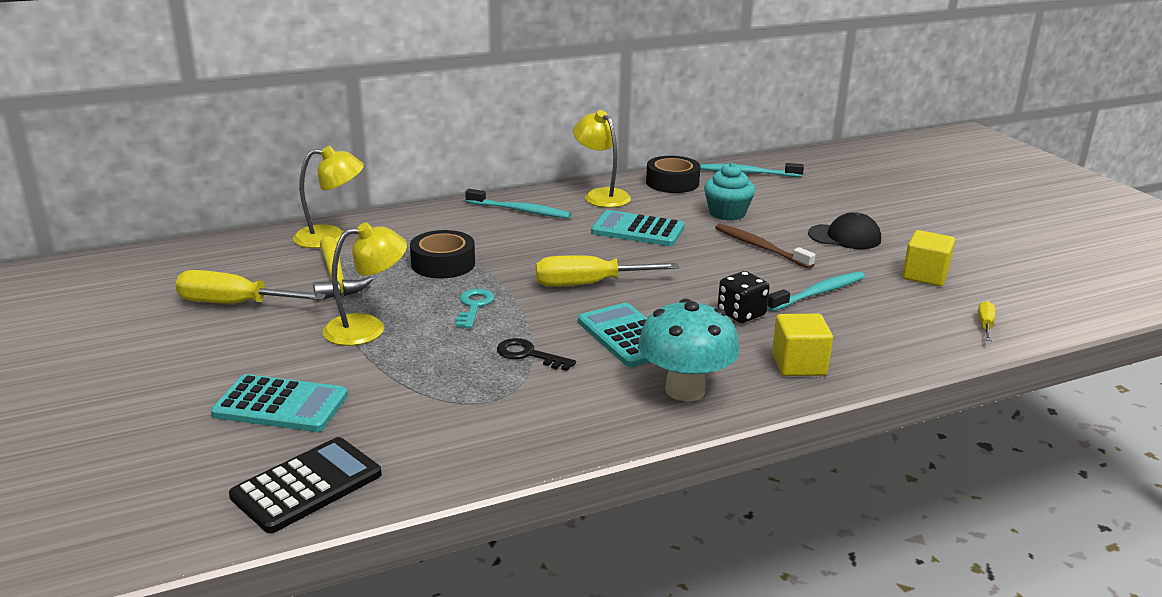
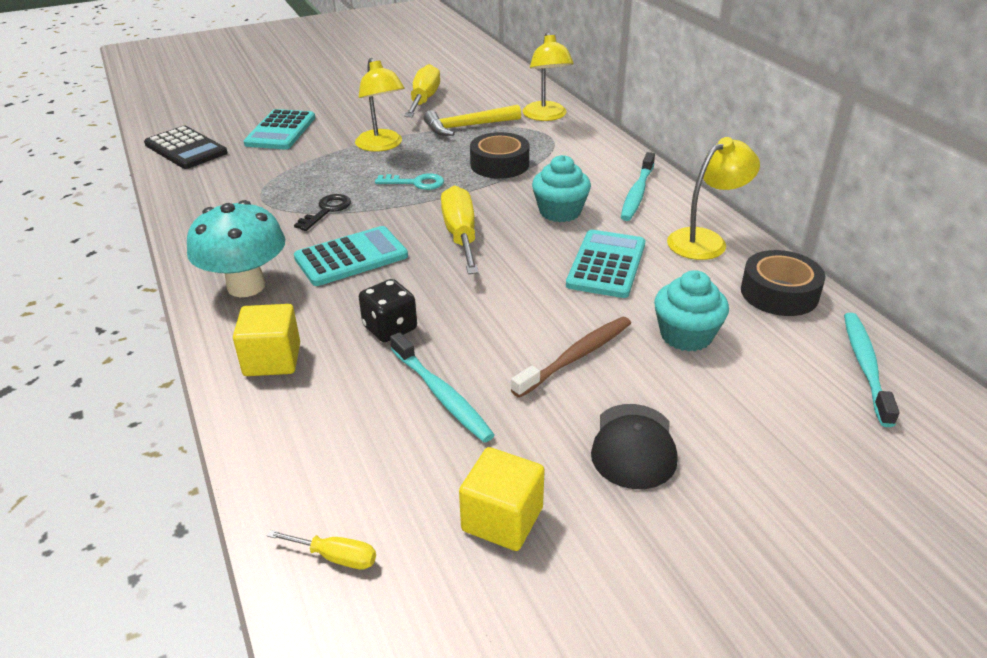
camera: 90 degrees right, 10 degrees up
(549, 241) = (560, 212): none -> turquoise cupcake

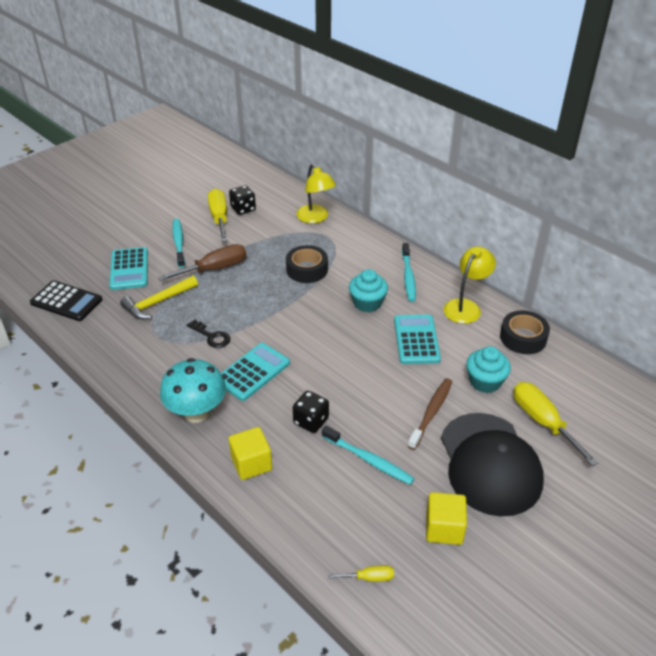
camera: 20 degrees left, 5 degrees up
(327, 211) = (211, 336): black key -> black key turned 120 degrees clockwise
(382, 146) = (215, 269): yellow lamp -> brown screwdriver
(416, 183) = (259, 298): turquoise key -> none
(459, 96) = (243, 209): none -> black dice
(461, 235) = (314, 337): yellow screwdriver -> yellow screwdriver (542, 421)
(467, 126) = (265, 238): yellow hammer -> yellow hammer (157, 303)
(634, 446) = (490, 463): black cap -> black cap, size x1.91
(865, 366) = (586, 378): turquoise toothbrush -> turquoise toothbrush (179, 243)

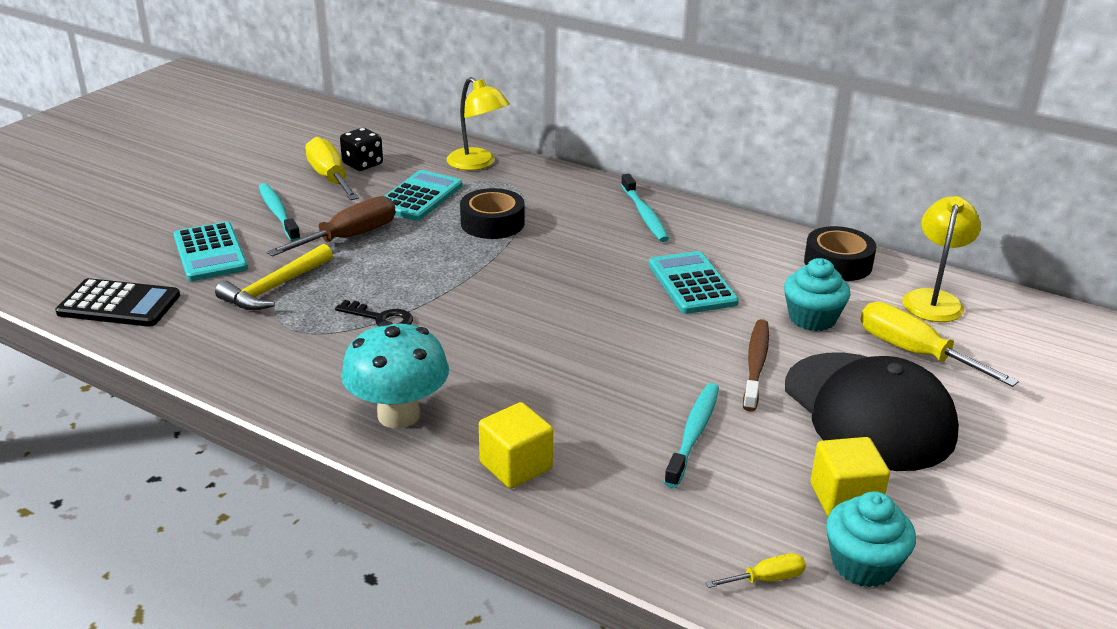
camera: 15 degrees left, 10 degrees down
(253, 372) = (465, 353): turquoise calculator -> turquoise calculator (419, 197)
(311, 421) = (583, 399): black dice -> none
(367, 303) = (600, 251): turquoise cupcake -> turquoise cupcake (863, 564)
(369, 460) = (693, 433): turquoise toothbrush -> turquoise toothbrush turned 90 degrees counterclockwise
(466, 307) = (742, 239): yellow lamp -> yellow lamp (934, 299)

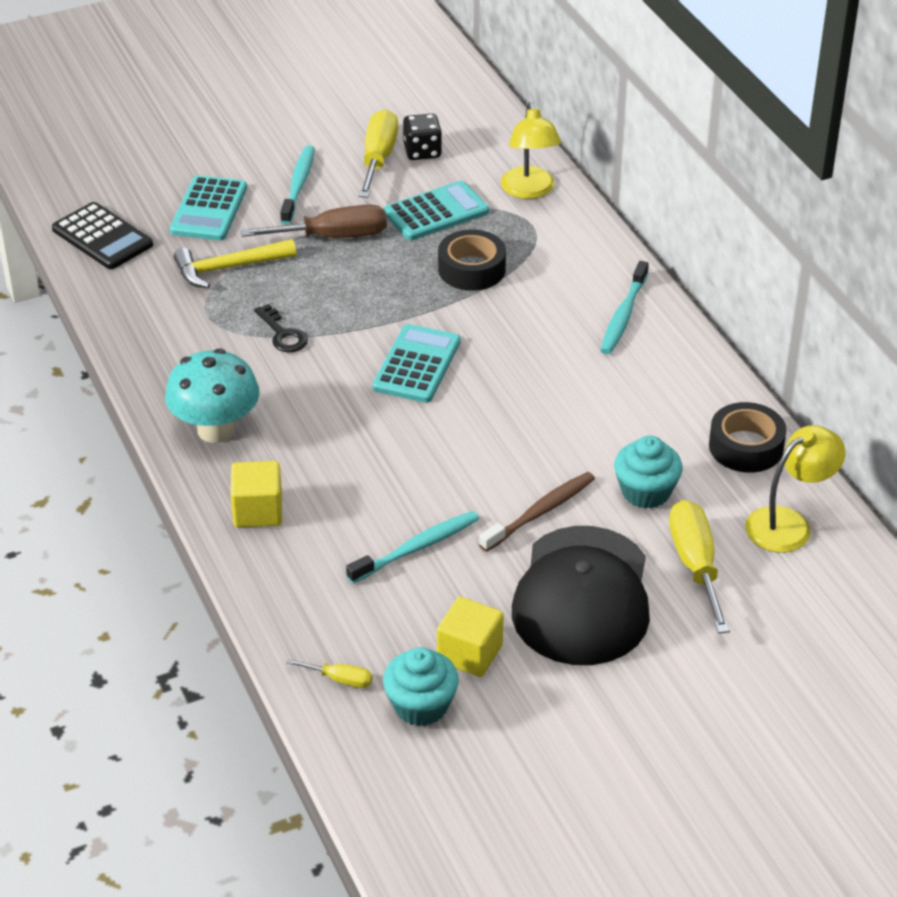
camera: 35 degrees right, 10 degrees up
(692, 284) = (579, 410): turquoise calculator -> turquoise calculator (417, 365)

